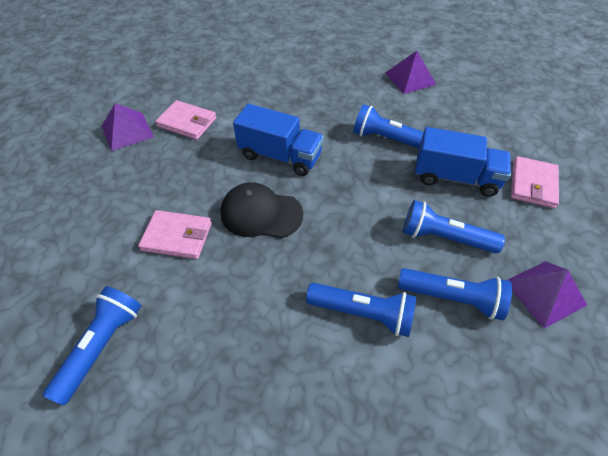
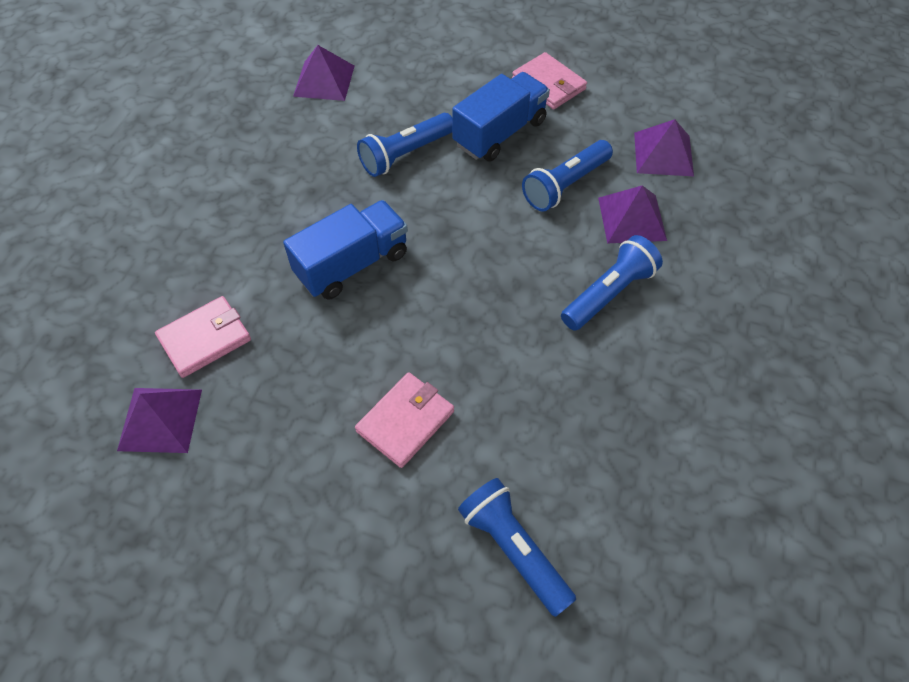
camera: 60 degrees left, 5 degrees up
(261, 213) = (429, 322): black cap -> none
(452, 298) = (632, 218): blue flashlight -> purple pyramid

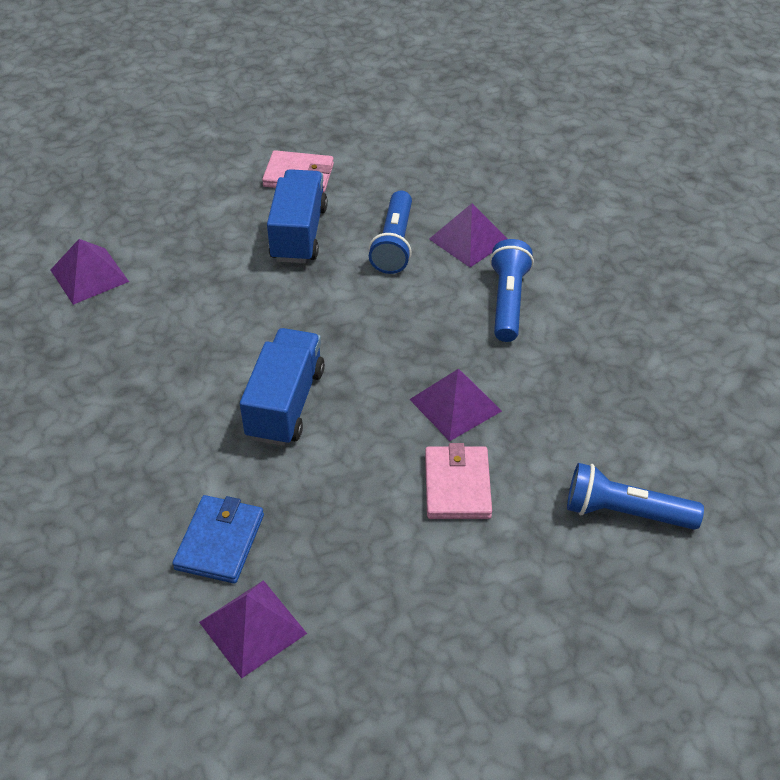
camera: 40 degrees left, 10 degrees down
(205, 339) = (220, 541): pink wallet -> blue wallet
(405, 154) = (235, 294): blue flashlight -> none
(663, 154) = (443, 180): purple pyramid -> purple pyramid (455, 405)

